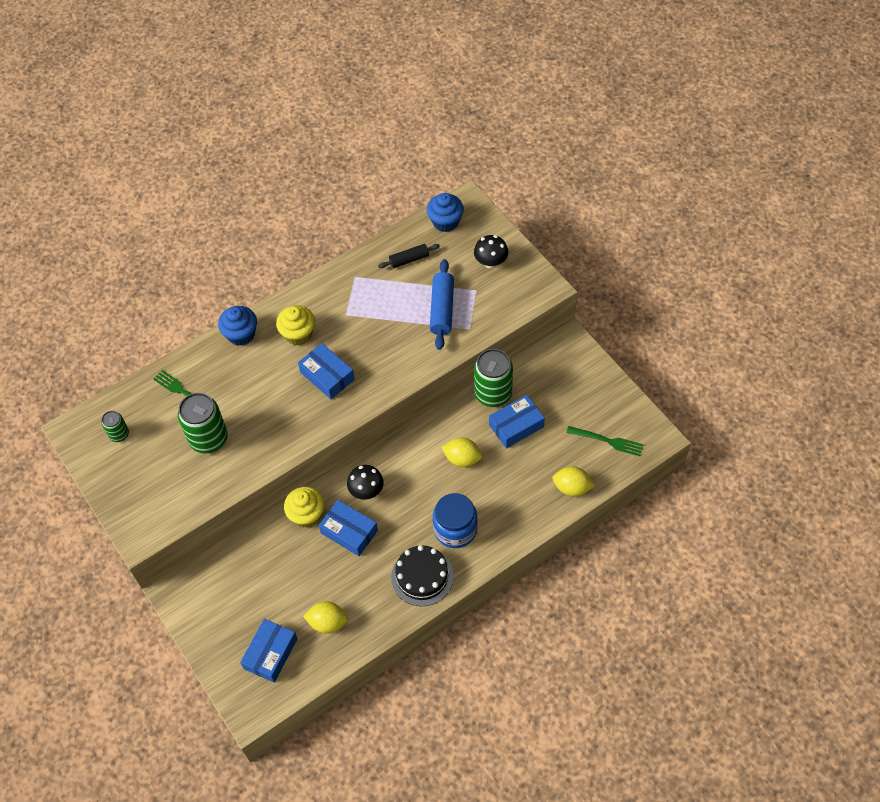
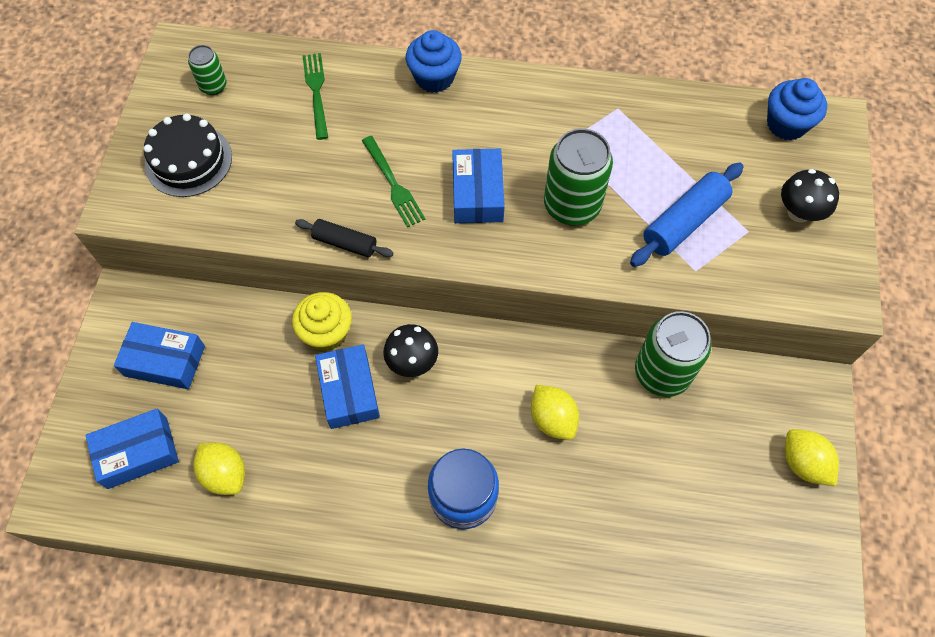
camera: 40 degrees right, 5 degrees up
(209, 439) = (288, 161): green can -> green can (571, 206)
(298, 334) = (493, 123): yellow cupcake -> none
(409, 259) = (700, 135): black rolling pin -> black rolling pin (345, 243)
(422, 576) = (372, 518): black cake -> black cake (188, 160)
(516, 426) = (654, 435): blue box -> blue box (165, 361)
(572, 488) = (650, 575): yellow lemon -> yellow lemon (803, 463)
(608, 441) = (753, 556): green fork -> green fork (393, 184)

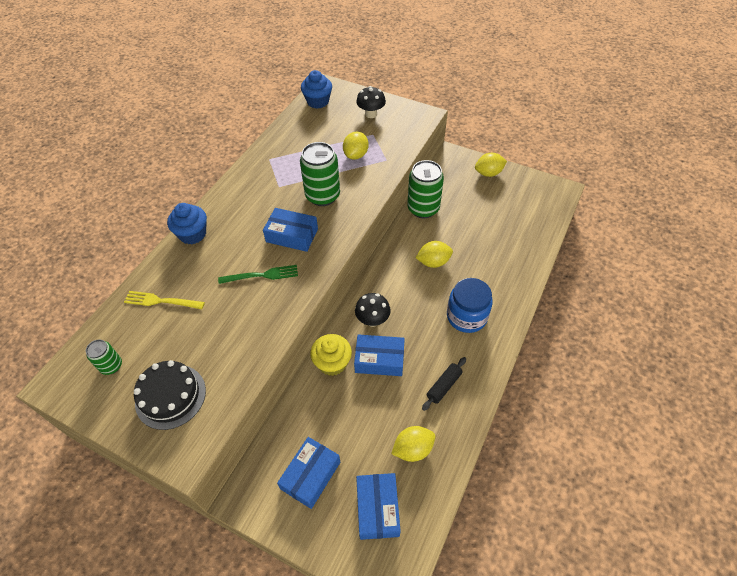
camera: 70 degrees left, 10 degrees down
(316, 92) = (161, 301): green fork -> yellow fork
(345, 243) = (293, 312): black rolling pin -> black rolling pin (443, 386)
(684, 222) = (356, 155): blue rolling pin -> yellow lemon

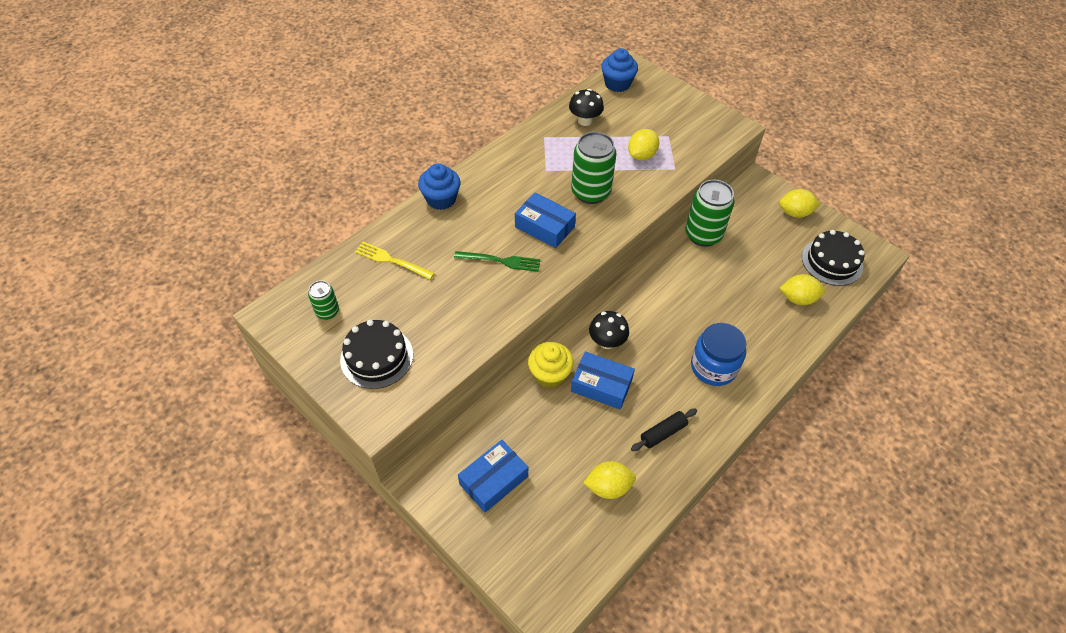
camera: 15 degrees right, 0 degrees up
(371, 114) = (674, 112): black mushroom -> black mushroom (585, 121)
(377, 508) = (552, 534): blue box -> none
(433, 262) = (695, 297): yellow lemon -> yellow lemon (798, 299)
(529, 205) = (832, 262): none -> black cake

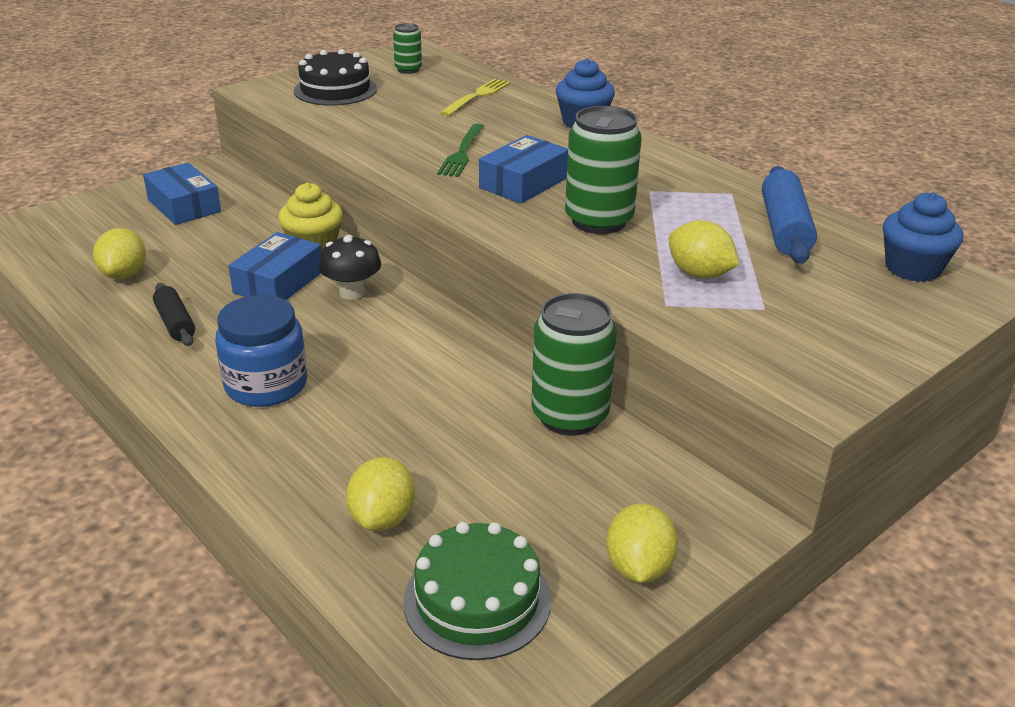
camera: 95 degrees right, 20 degrees down
(585, 121) = (784, 229): black mushroom -> blue rolling pin
(832, 262) = (477, 600): black cake -> green cake

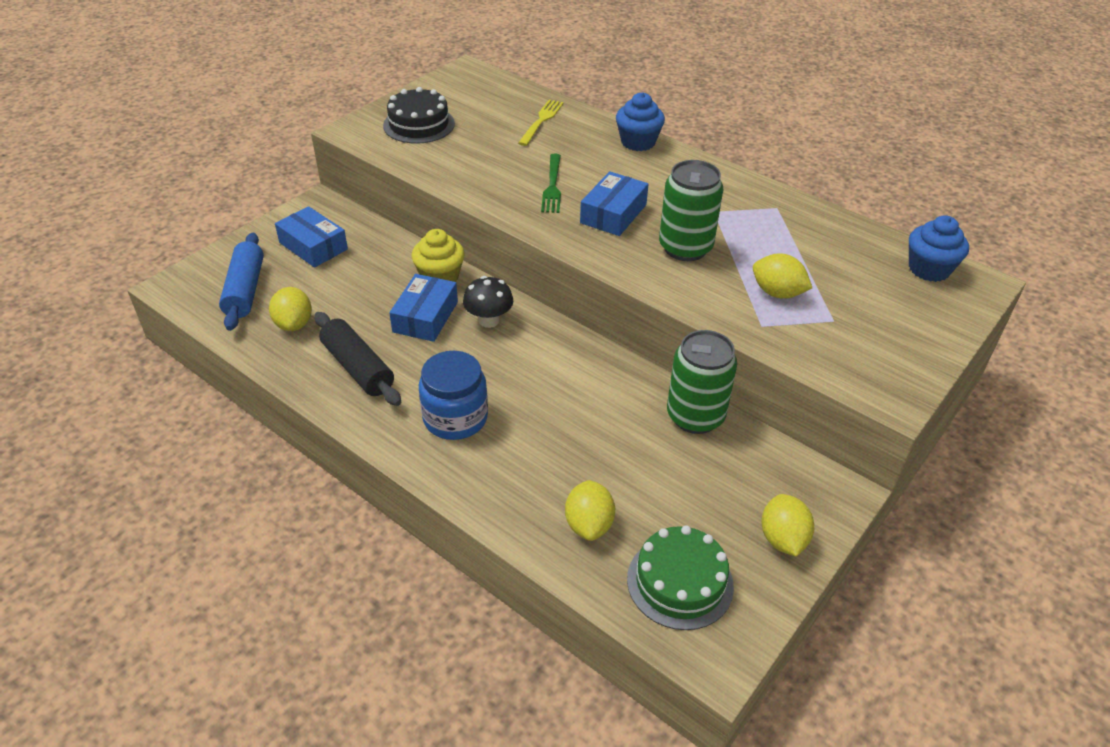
camera: 10 degrees left, 10 degrees up
(175, 323) = (358, 368): black rolling pin -> black rolling pin, size x1.59
(408, 70) = (472, 95): green can -> none
(784, 229) = (826, 240): blue rolling pin -> blue rolling pin (245, 290)

